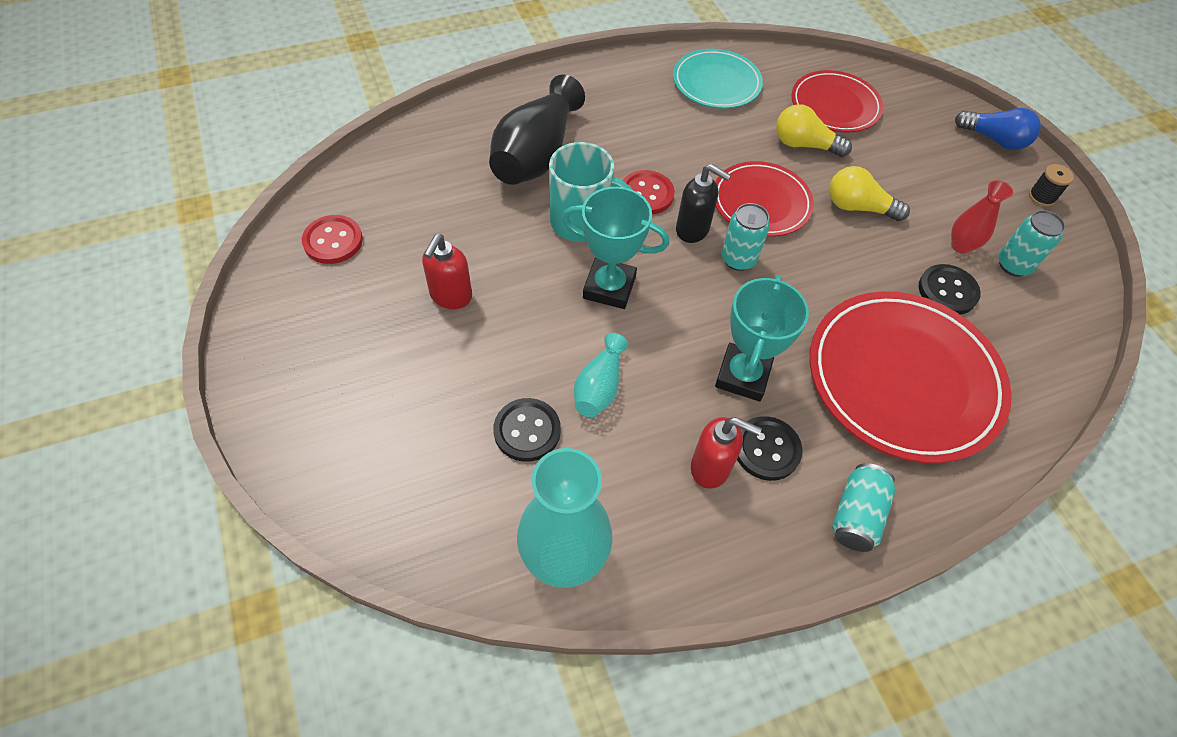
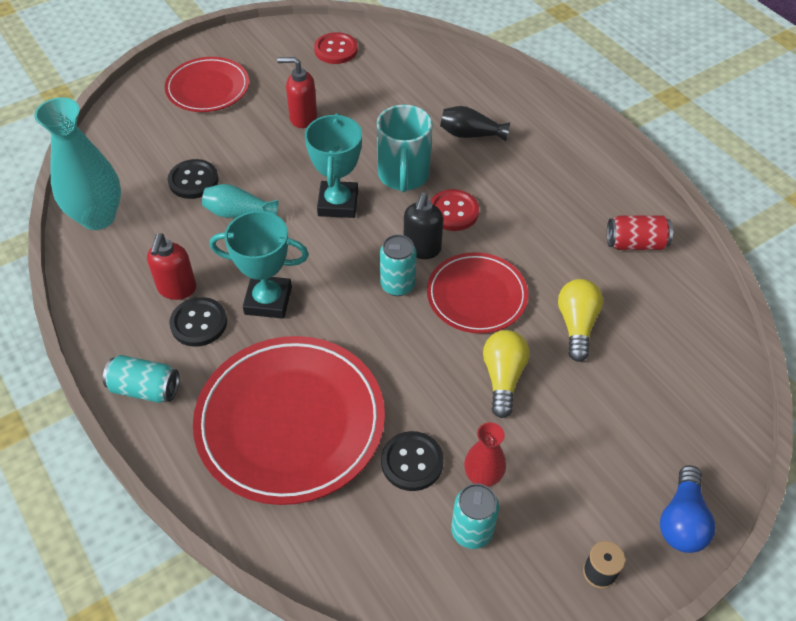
camera: 80 degrees right, 5 degrees down
(536, 155) = (470, 134): black vase -> black vase, size x0.53
(716, 83) = (635, 243): turquoise plate -> red can
(835, 105) = (656, 349): red plate -> red plate (208, 88)

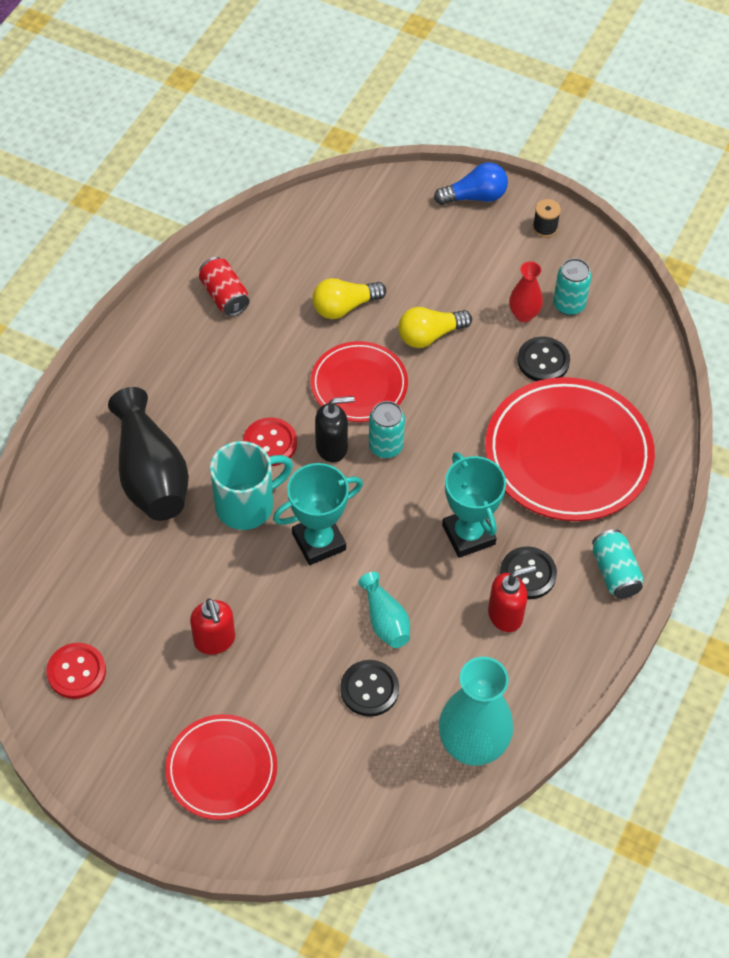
camera: 120 degrees left, 5 degrees up
(470, 134) = (151, 474): black vase -> black vase, size x1.88

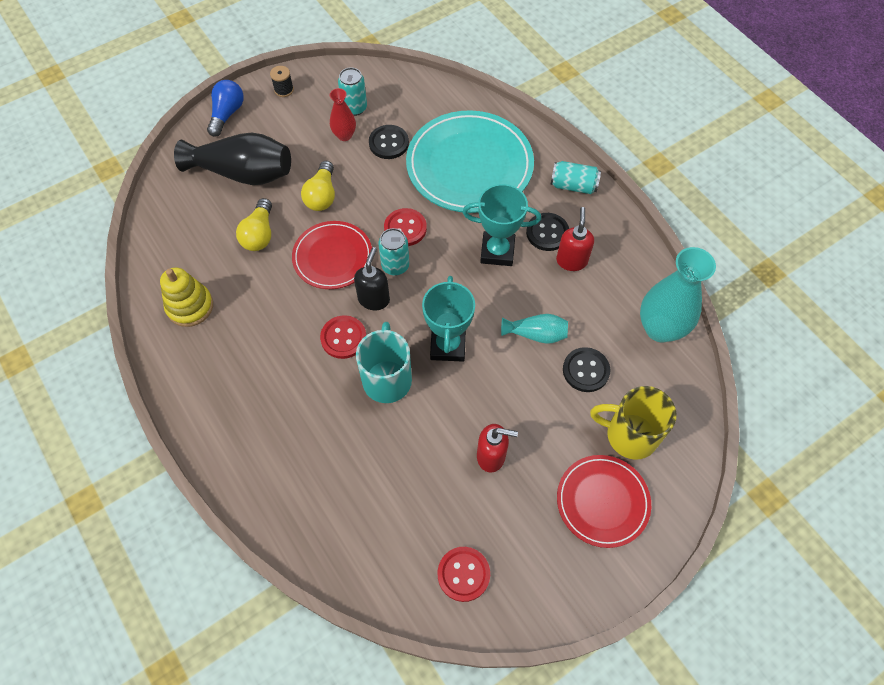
camera: 60 degrees left, 5 degrees up
(151, 474) = (316, 434): black vase -> black vase (243, 173)
(224, 296) = (190, 306): red can -> yellow stacking toy
(315, 765) = (629, 435): none -> yellow mug
(439, 432) = (405, 228): none -> red button
(568, 454) = (469, 166): red plate -> turquoise plate

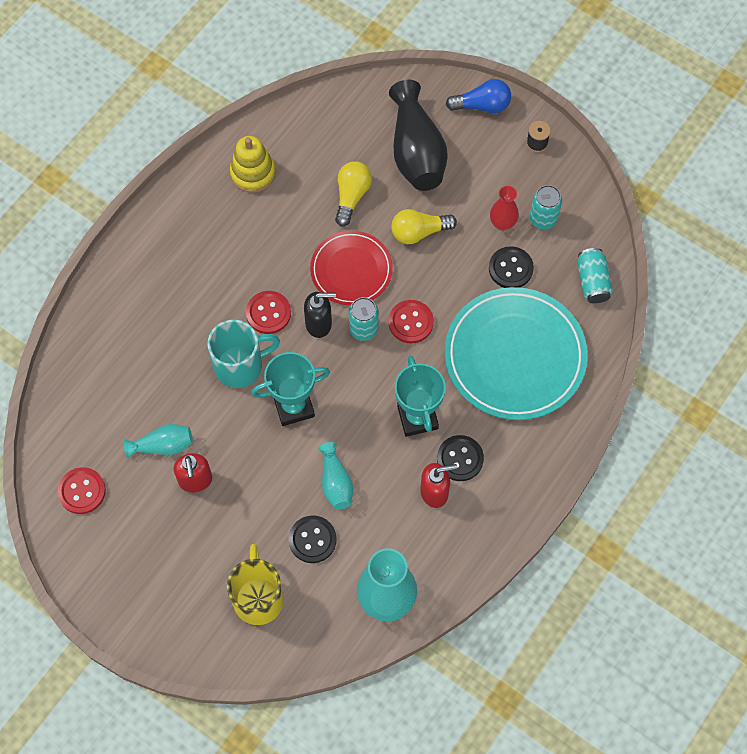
camera: 70 degrees right, 5 degrees up
(259, 234) = (351, 196): yellow light bulb -> yellow light bulb turned 120 degrees clockwise
(443, 476) = (163, 445): none -> turquoise vase
(573, 185) = (532, 467): turquoise can -> turquoise can (592, 282)
(602, 502) = (184, 589): red plate -> none

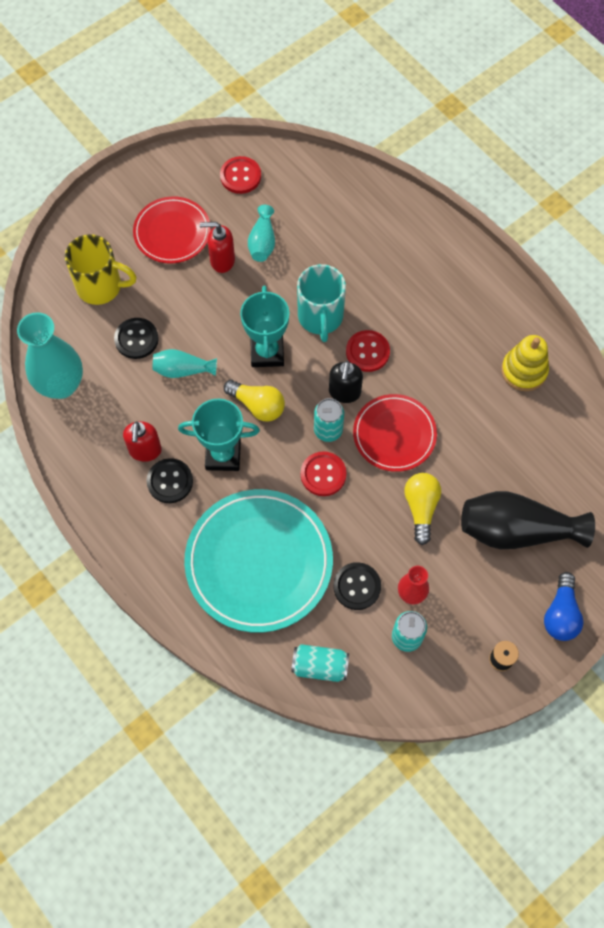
camera: 105 degrees right, 0 degrees up
(172, 543) = (172, 232): none -> red plate
(351, 196) = (477, 455): yellow light bulb -> yellow light bulb (257, 405)

